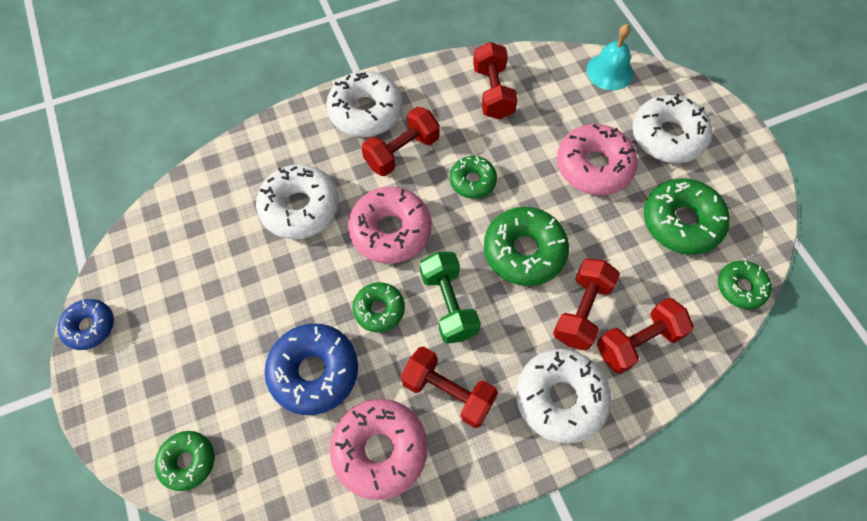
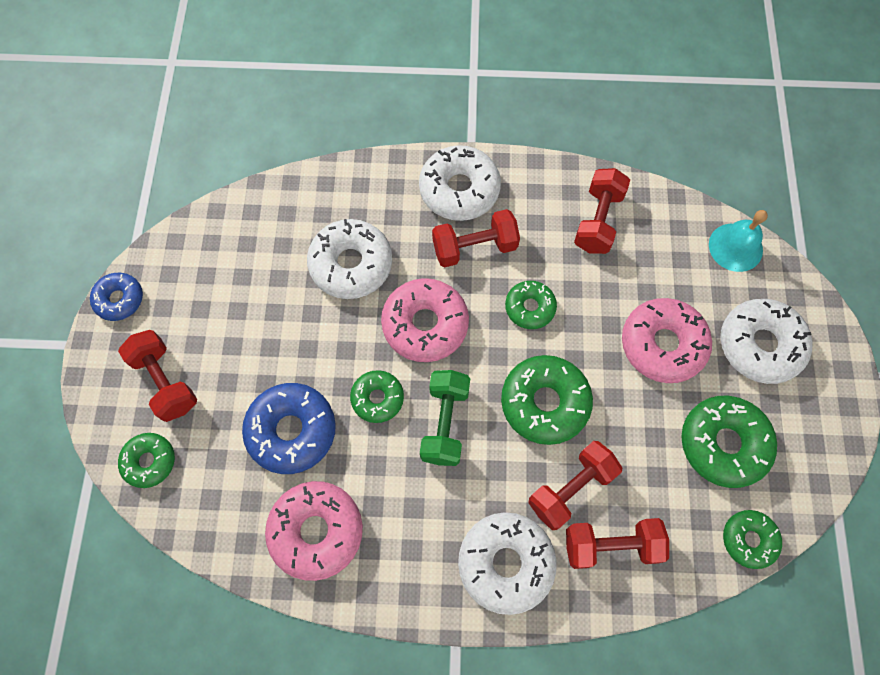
camera: 25 degrees right, 5 degrees up
(448, 392) = (403, 507): red dumbbell -> red dumbbell (165, 381)

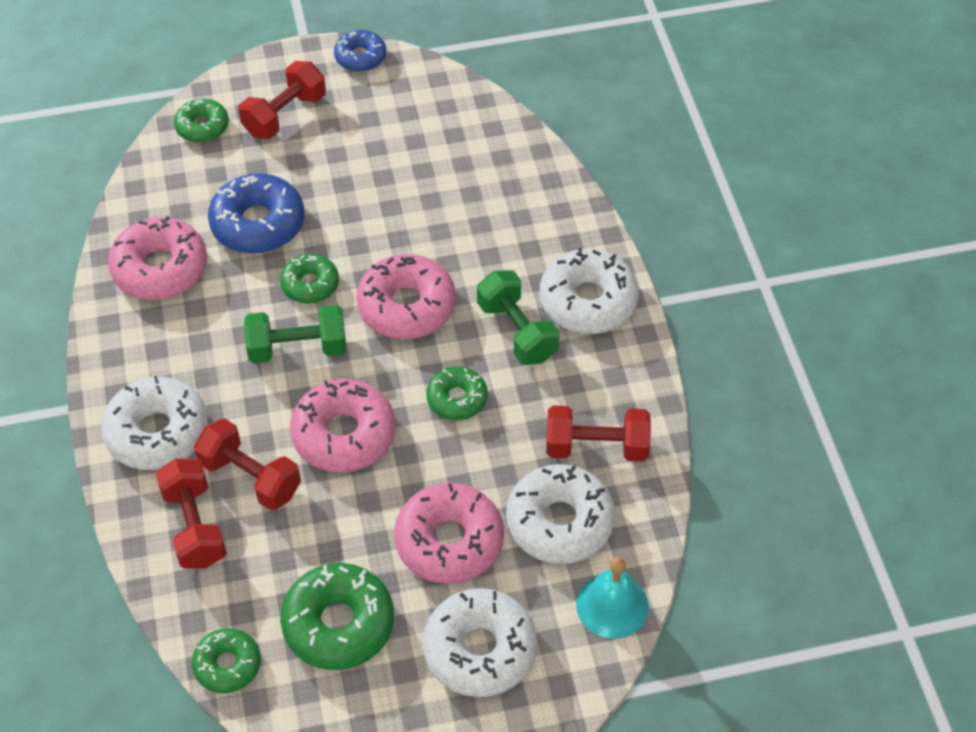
camera: 75 degrees right, 15 degrees down
(351, 264) = (458, 226): white donut -> white donut (559, 522)
(474, 247) = (517, 331): red dumbbell -> green dumbbell
(544, 403) = (344, 435): green donut -> pink donut

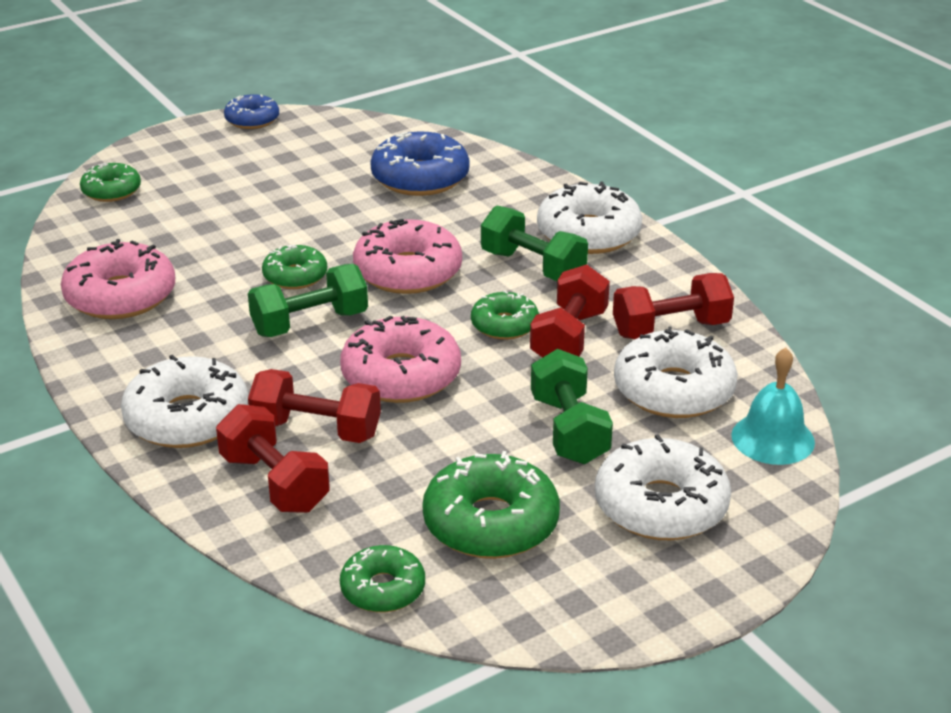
camera: 20 degrees left, 20 degrees down
(258, 224) = (212, 245): blue donut -> blue donut (420, 178)
(284, 115) = (196, 168): red dumbbell -> red dumbbell (569, 337)
(449, 541) = (569, 430): pink donut -> green dumbbell

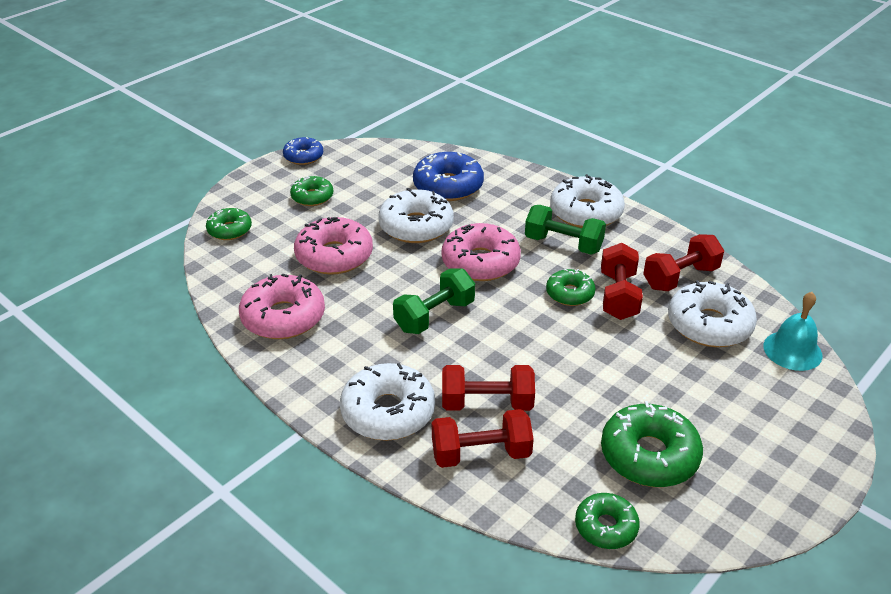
camera: 15 degrees left, 5 degrees up
(274, 483) = (481, 454): red dumbbell -> red dumbbell turned 45 degrees counterclockwise
(295, 276) = (403, 279): green donut -> green donut (312, 197)
(401, 375) = (522, 347): pink donut -> pink donut (334, 256)
(569, 430) = (659, 369): green dumbbell -> none
(661, 506) = (752, 418): white donut -> white donut (416, 226)

